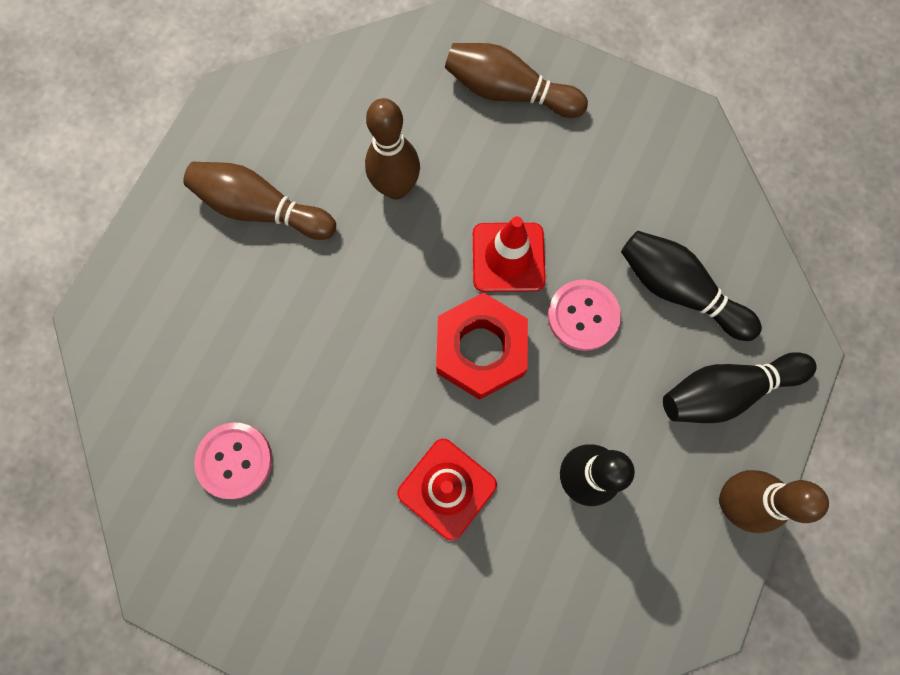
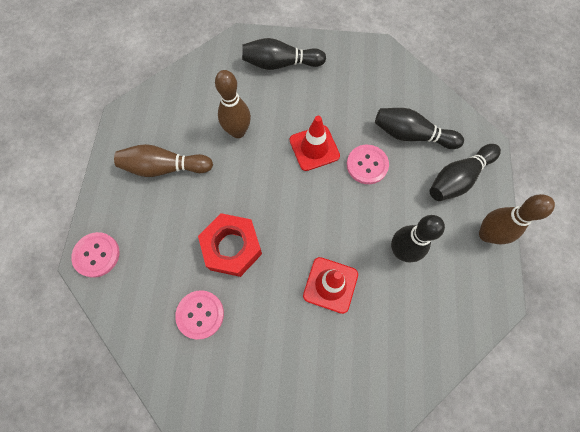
camera: 20 degrees left, 5 degrees down
(115, 313) = (96, 255): none -> pink button
(480, 350) = (319, 202): red nut -> red nut (232, 247)
(509, 92) = (280, 64): brown bowling pin -> black bowling pin

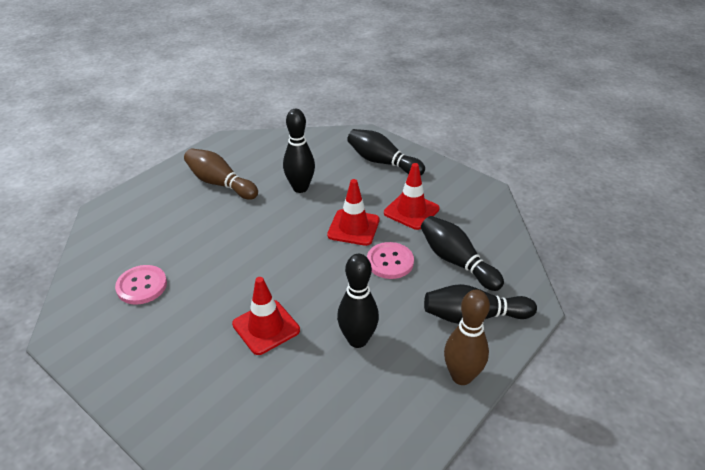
camera: 35 degrees right, 30 degrees down
(96, 255) = (115, 210): pink button -> none
(232, 247) = (214, 257): red nut -> none
(238, 131) = (300, 188): brown bowling pin -> black bowling pin
(343, 104) = (411, 211): none -> red traffic cone

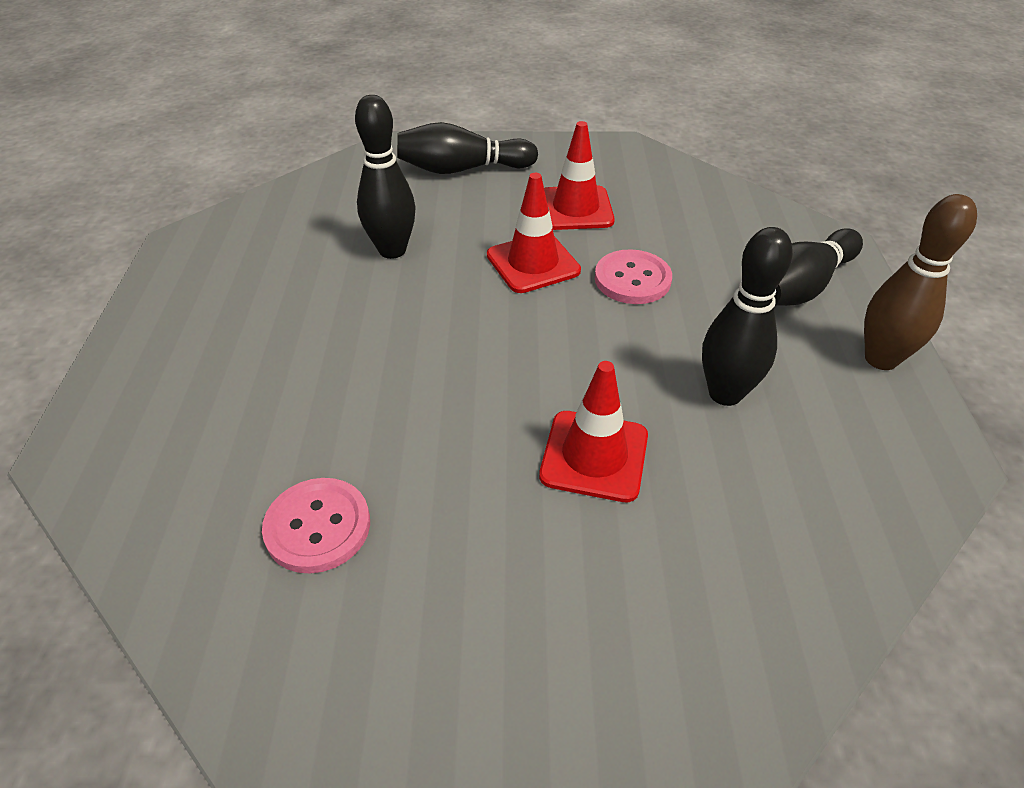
camera: 40 degrees left, 5 degrees up
(220, 183) = (254, 303): brown bowling pin -> none
(456, 261) = (702, 238): black bowling pin -> none

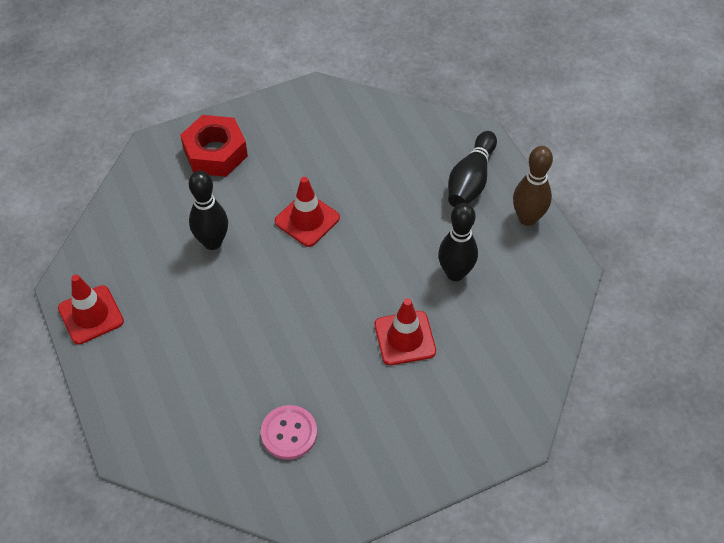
camera: 25 degrees left, 10 degrees up
(462, 169) = (215, 153): black bowling pin -> red nut
(575, 208) = (310, 163): red traffic cone -> red traffic cone (91, 315)
(632, 279) = (372, 210): pink button -> none

